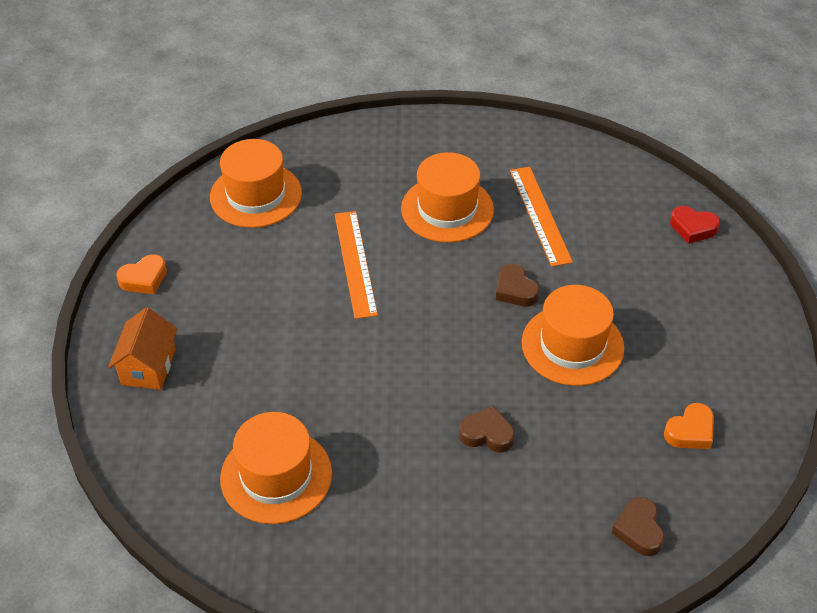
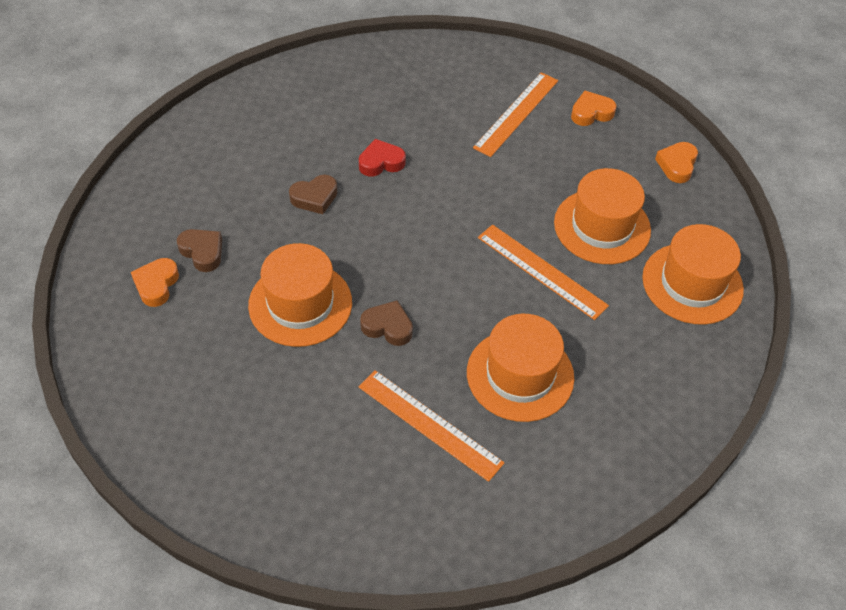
camera: 140 degrees right, 5 degrees up
(148, 367) = (591, 113): orange house -> orange heart
(215, 408) = (516, 113): none -> orange ruler
(276, 475) = (432, 99): orange hat -> orange hat (602, 226)
(639, 530) = (158, 193): brown heart -> brown heart (202, 252)
(693, 228) = (265, 508): red heart -> red heart (381, 162)

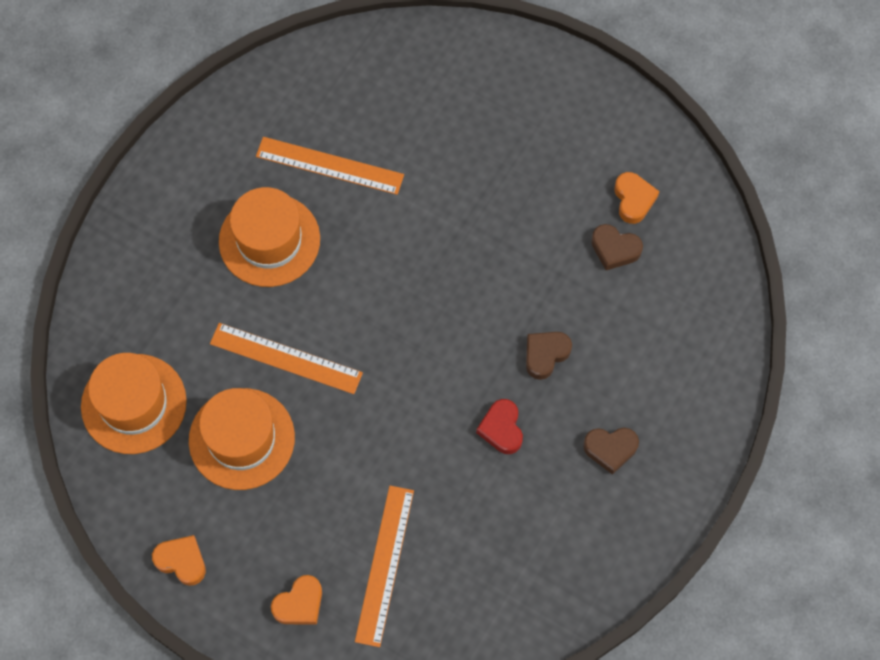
camera: 160 degrees right, 15 degrees up
(300, 304) = (495, 232): orange hat -> none
(381, 162) = (501, 429): red heart -> red heart turned 120 degrees clockwise
(387, 327) = (405, 240): brown heart -> brown heart (610, 449)
(677, 165) = (182, 561): orange heart -> orange heart turned 60 degrees counterclockwise

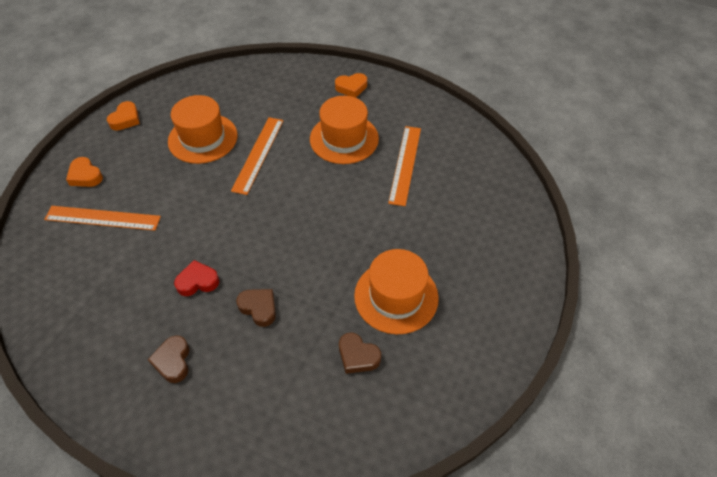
camera: 85 degrees right, 15 degrees down
(134, 404) = (229, 89): orange hat -> orange hat (396, 296)
(615, 249) = (358, 356): brown heart -> brown heart turned 75 degrees counterclockwise
(633, 200) = (408, 369): orange heart -> orange heart (351, 87)

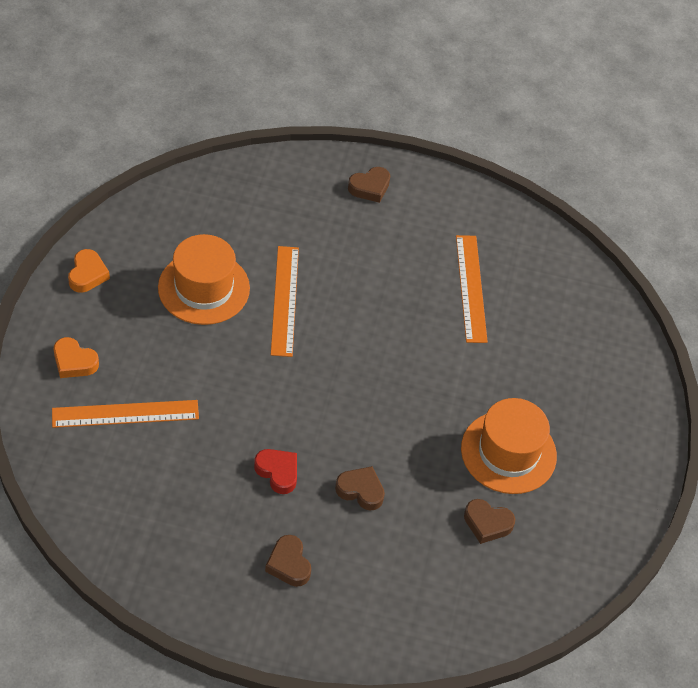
camera: 20 degrees left, 0 degrees up
(197, 281) = (278, 472): red heart -> red heart turned 75 degrees clockwise
(344, 139) = (385, 263): orange hat -> none
(351, 87) = (370, 187): orange heart -> brown heart

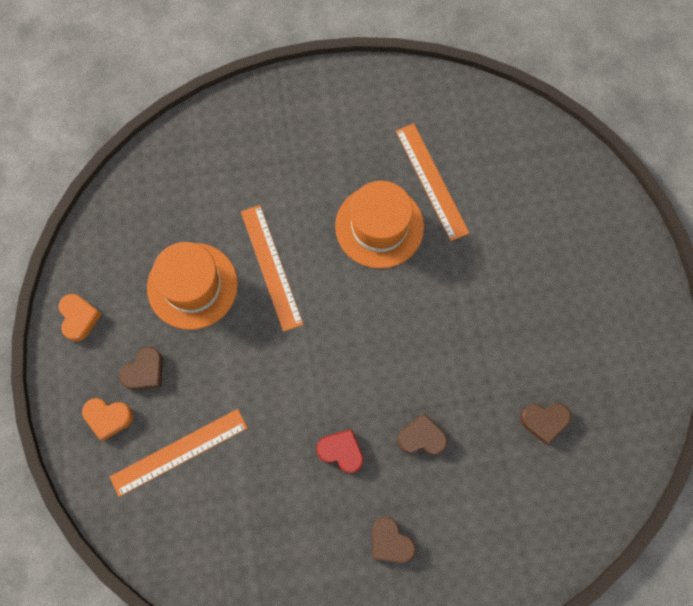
camera: 15 degrees left, 20 degrees up
(370, 187) = (297, 111): brown heart -> brown heart (145, 371)
(508, 452) = (533, 339): orange hat -> orange hat (379, 226)

